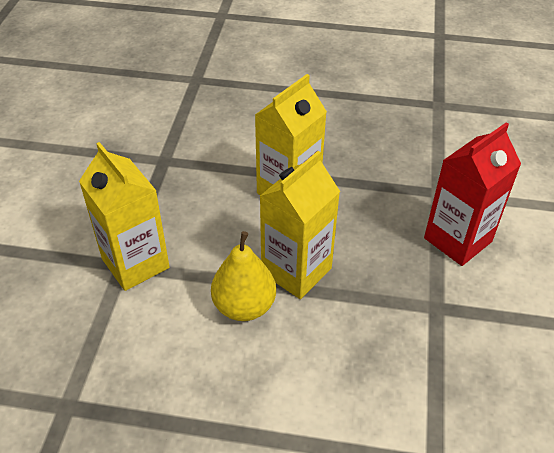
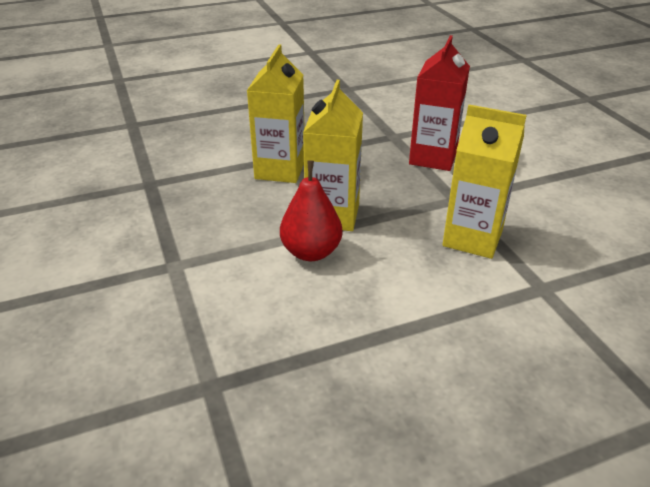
camera: 30 degrees left, 10 degrees down
(135, 263) = (186, 259): yellow carton -> yellow carton (472, 238)
(244, 306) = (311, 252): yellow pear -> red pear

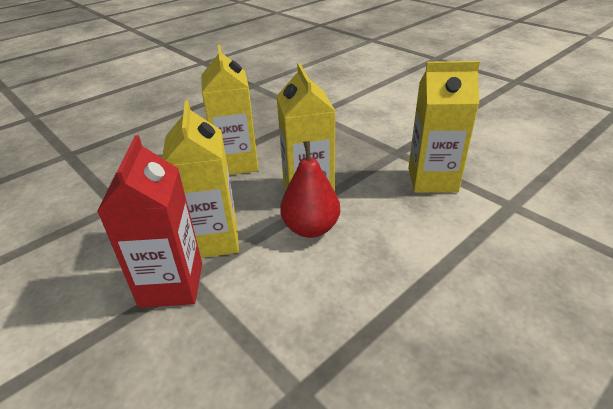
camera: 20 degrees left, 0 degrees up
(215, 237) = (213, 239): none -> yellow carton
(433, 157) = (357, 124): red carton -> red carton (171, 284)

